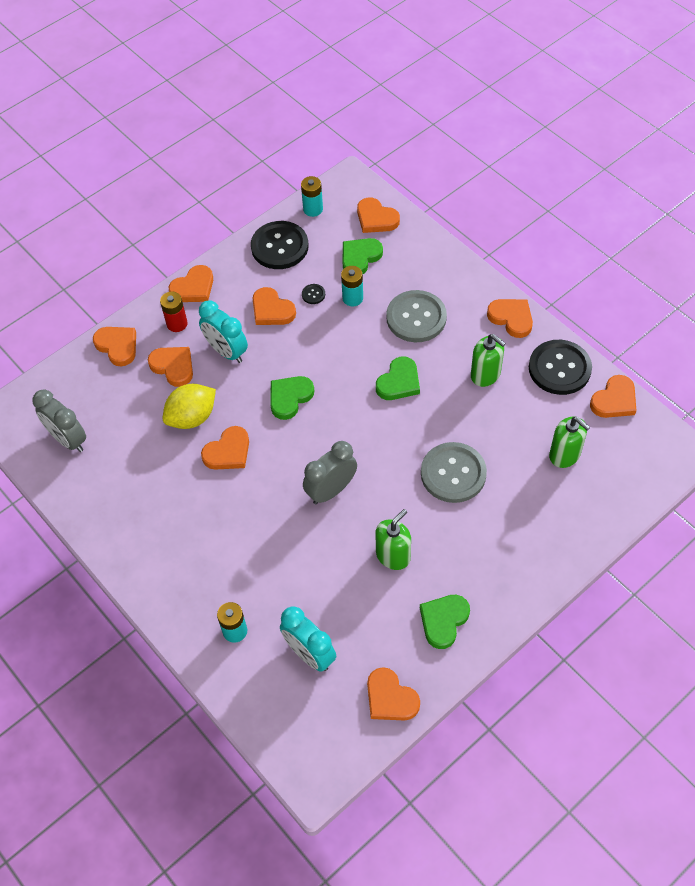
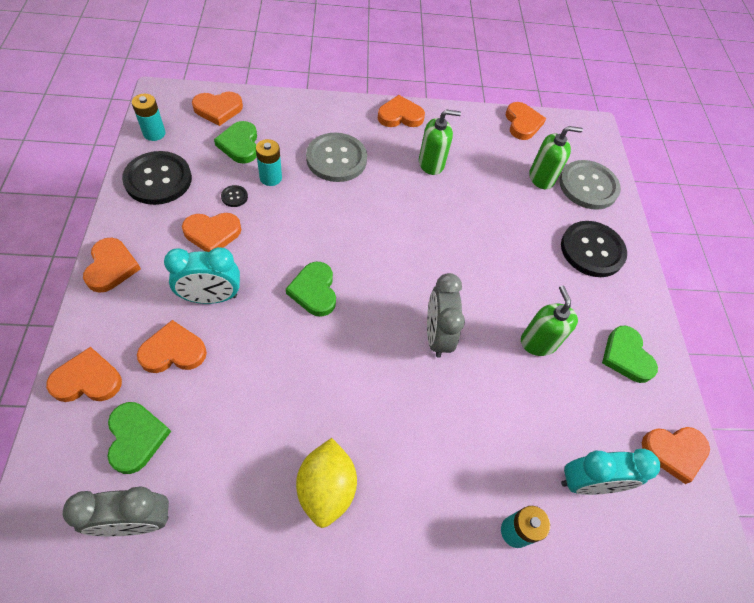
camera: 60 degrees left, 0 degrees up
(177, 324) = (131, 310): red battery -> none
(192, 417) = (247, 380): yellow lemon -> yellow lemon (326, 488)
(228, 452) = (317, 381): orange heart -> none
(399, 382) = (381, 213): green heart -> green heart (136, 437)
(453, 473) = (498, 247): grey button -> grey button (588, 186)
(559, 368) = (469, 127): black button -> black button (592, 250)

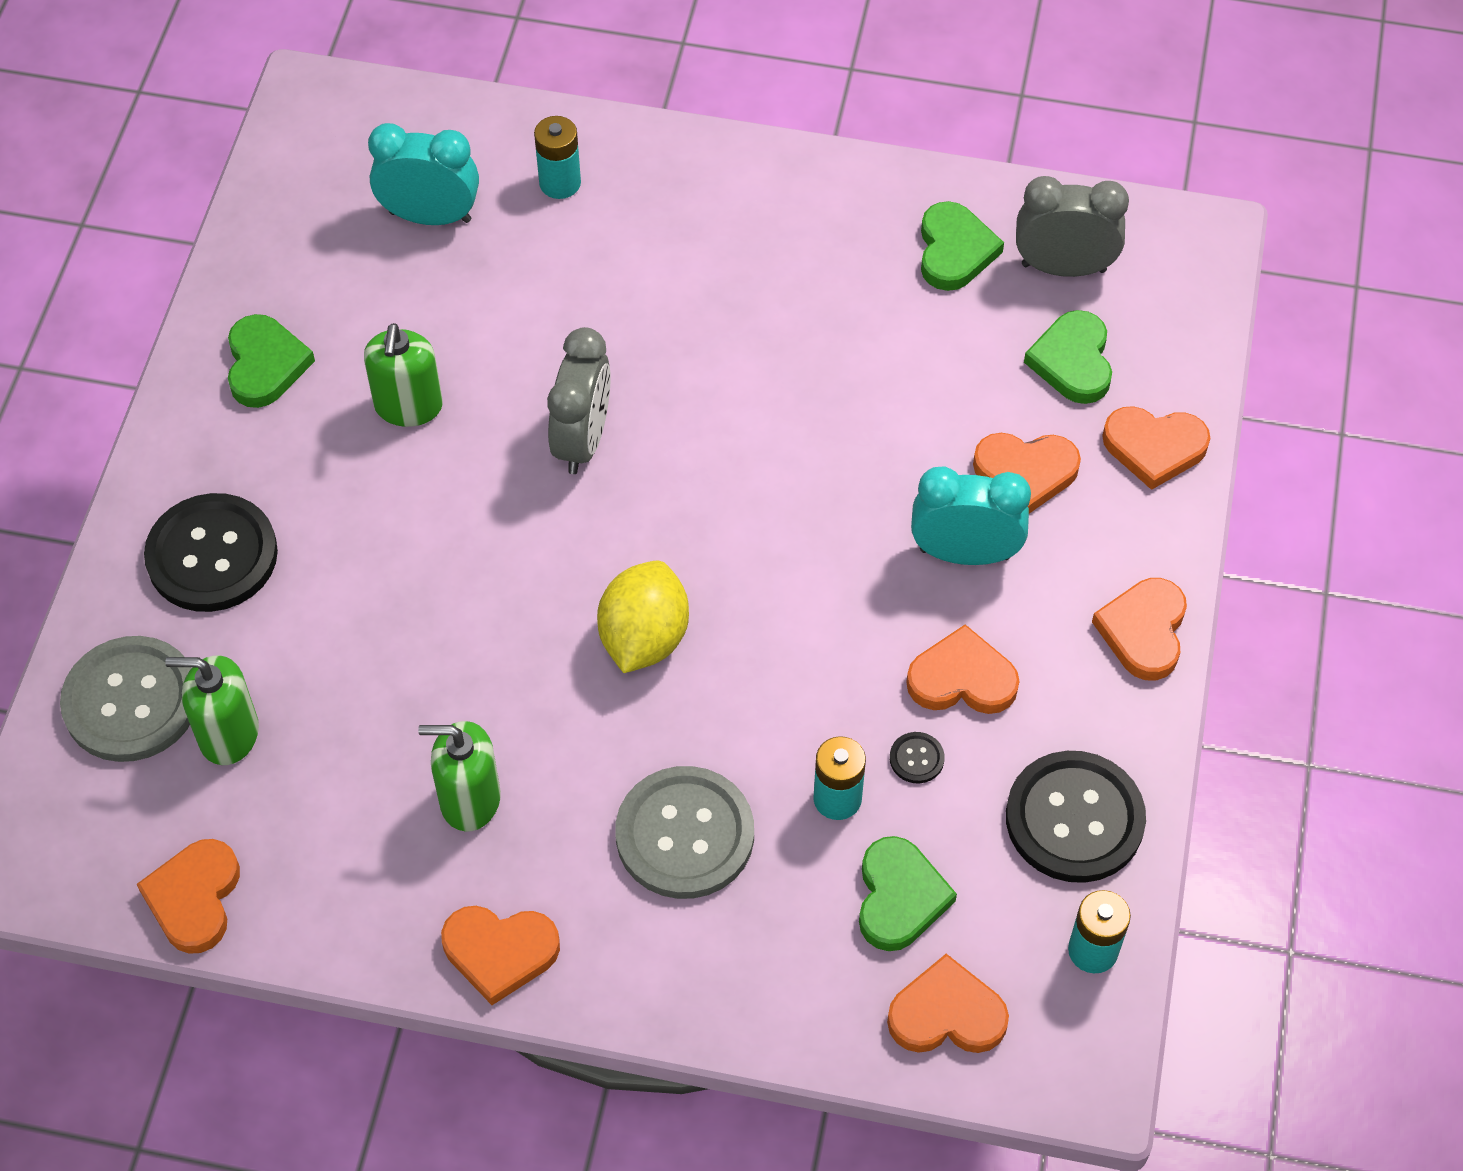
camera: 160 degrees left, 0 degrees up
(314, 291) = (781, 542): green heart -> green heart (954, 251)
(326, 488) = (807, 265): yellow lemon -> yellow lemon (644, 638)
(674, 452) = (274, 231): orange heart -> none

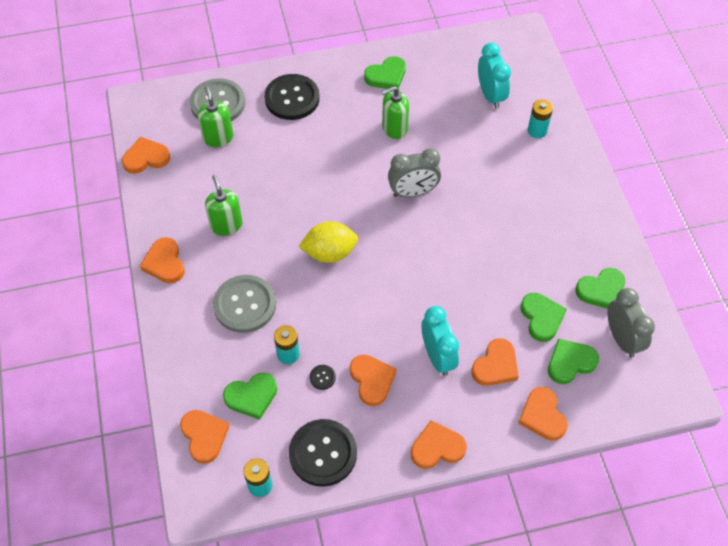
camera: 65 degrees right, 0 degrees up
(965, 361) = (541, 318): none -> green heart
(1025, 472) = (495, 365): orange heart -> orange heart turned 120 degrees counterclockwise

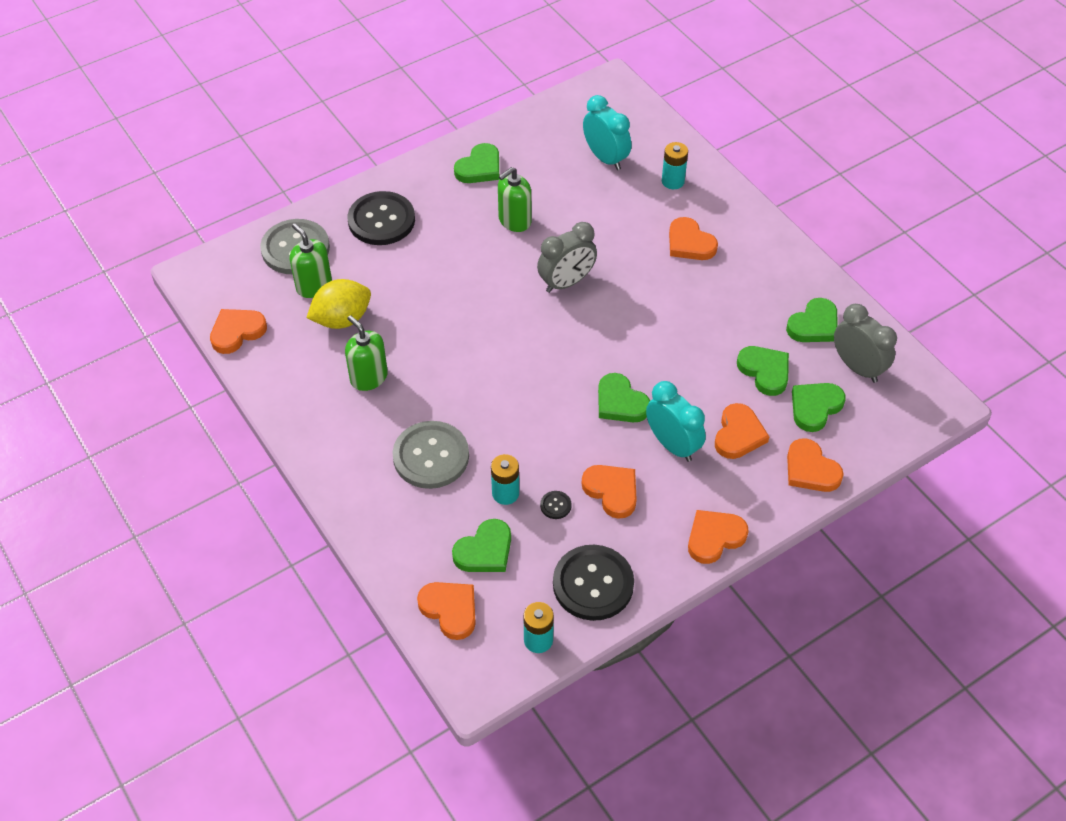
camera: 20 degrees left, 5 degrees down
(164, 263) = (314, 439): orange heart -> orange heart (689, 243)
(329, 253) = (502, 373): yellow lemon -> yellow lemon (342, 319)
(411, 307) = (620, 402): none -> green heart

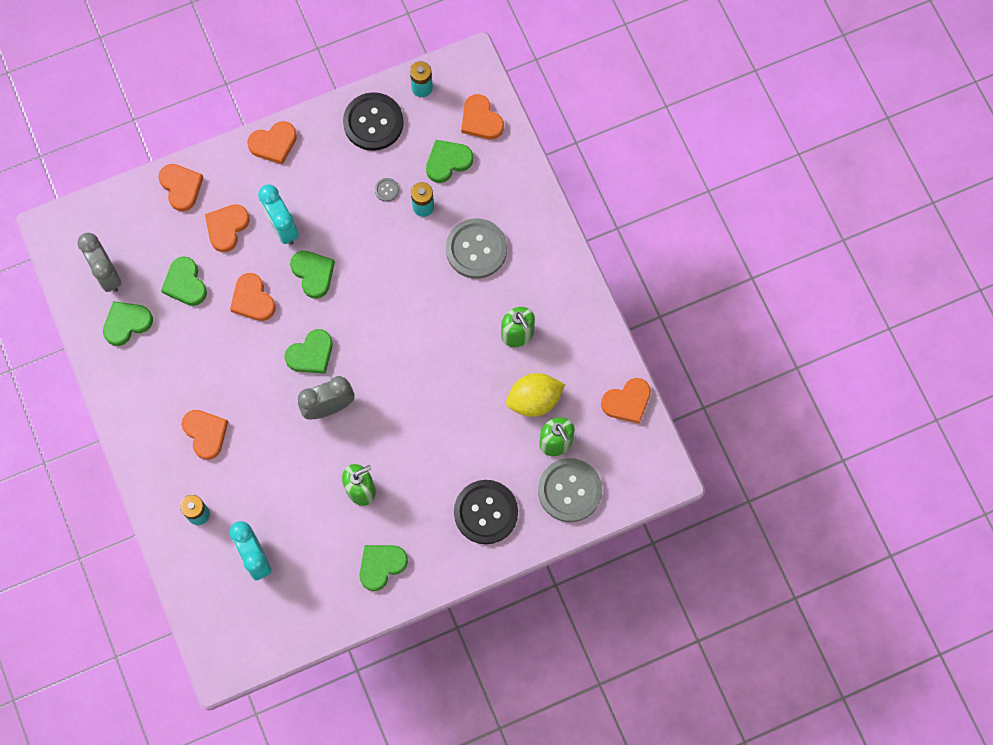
camera: 170 degrees left, 20 degrees up
(555, 505) = (387, 190): black button -> grey button
(612, 491) = (340, 195): orange heart -> orange heart (252, 299)
(815, 407) = (156, 242): green heart -> green heart (311, 354)

